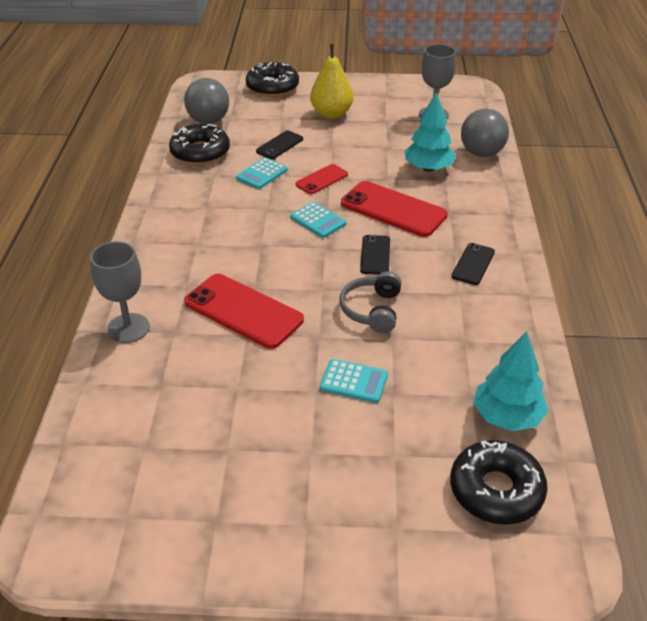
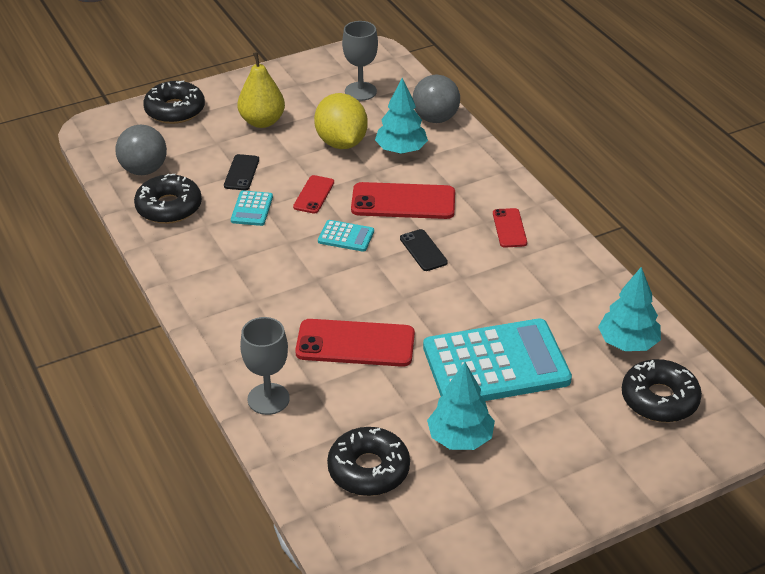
camera: 30 degrees left, 0 degrees up
(150, 428) = (368, 469): none -> black donut
(258, 437) = (460, 438): none -> turquoise tree
(354, 381) = (496, 364): turquoise calculator -> turquoise calculator, size x2.35
(372, 310) = (461, 300): grey headphones -> none
(381, 147) = (341, 142): none -> yellow lemon
(473, 264) = (509, 228): black phone -> red phone

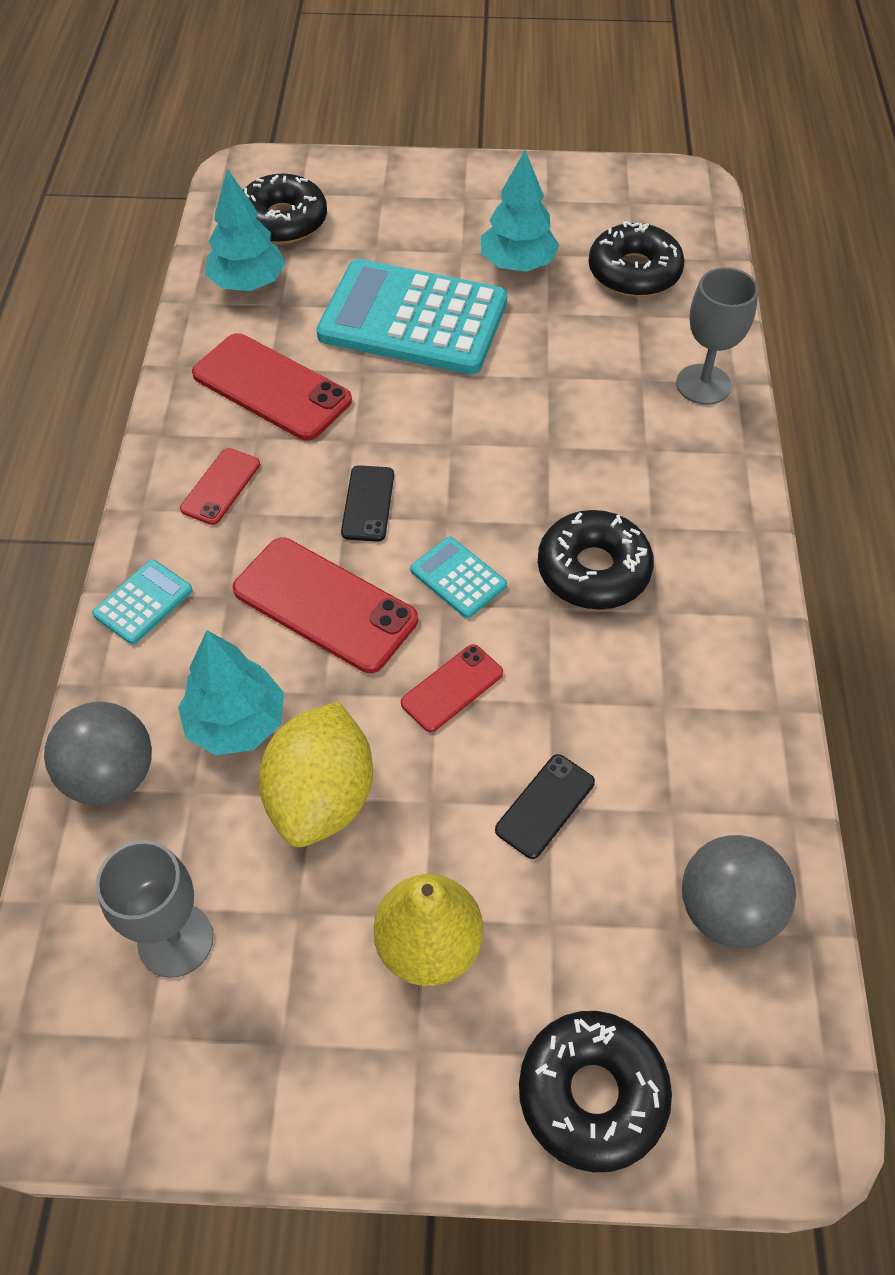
camera: 150 degrees left, 15 degrees up
(169, 207) = (712, 779): black donut -> black donut (593, 570)
(252, 209) = (571, 705): turquoise calculator -> turquoise calculator (143, 602)
(355, 343) = (557, 409): red phone -> red phone (271, 387)

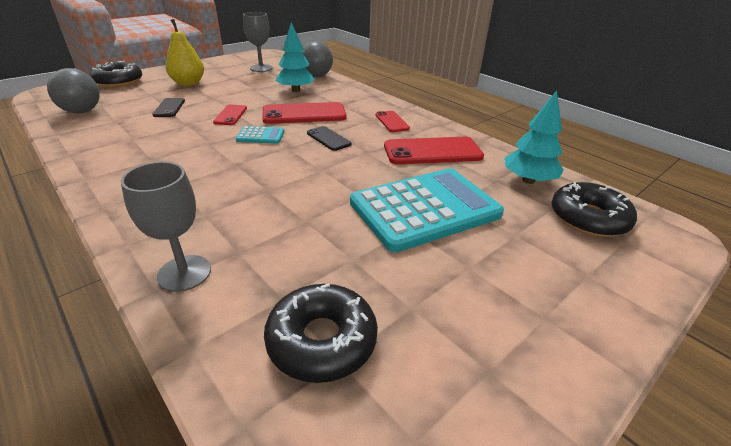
camera: 135 degrees right, 20 degrees down
(143, 602) = (364, 96): turquoise calculator -> none
(322, 797) = (250, 89): yellow lemon -> none
(517, 264) = (420, 283): turquoise tree -> none
(593, 570) = (197, 159): black donut -> none

